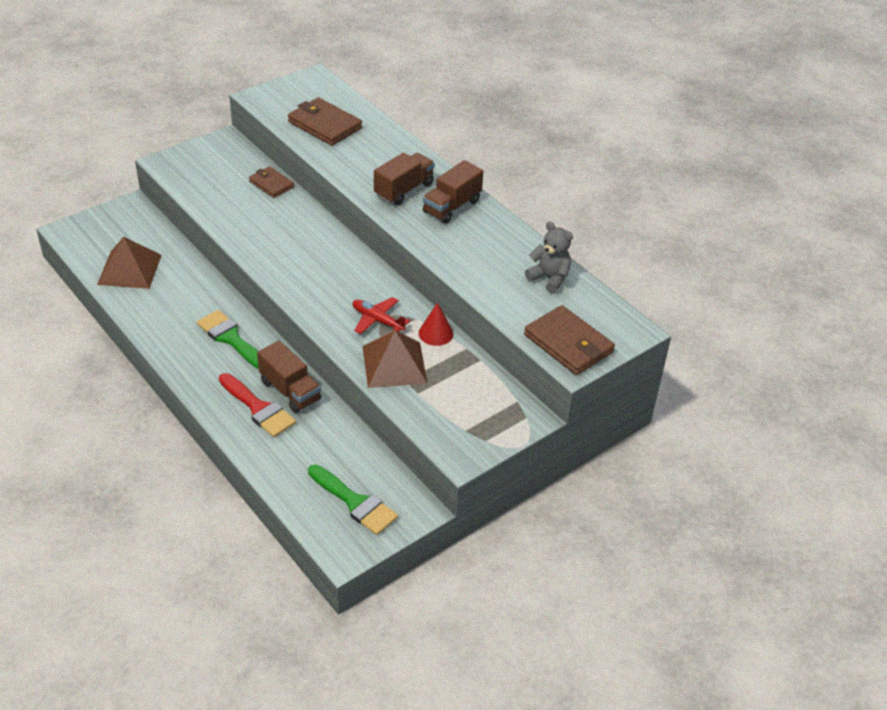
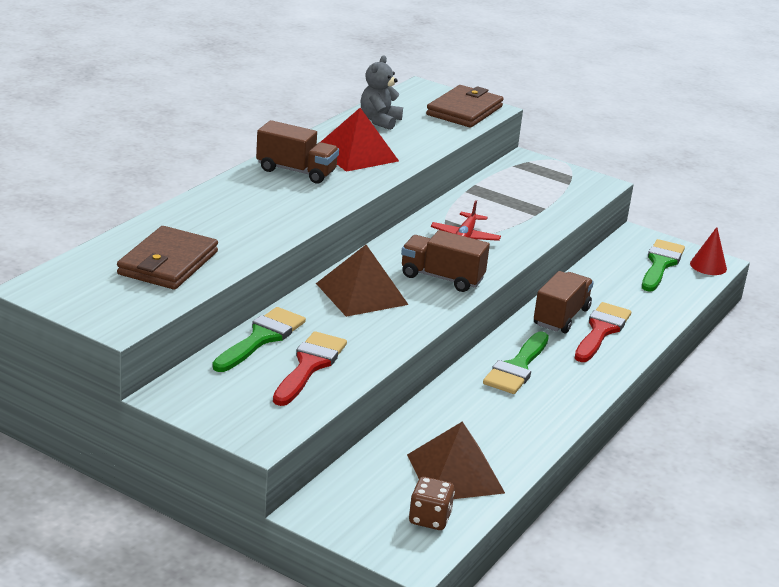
camera: 110 degrees left, 15 degrees down
(95, 246) = (429, 519): none -> brown dice
(228, 196) = (309, 365): none -> red brush
(271, 184) = (261, 338): brown wallet -> green brush
(394, 364) = (519, 222): brown pyramid -> brown pyramid (361, 294)
(404, 190) = (283, 199): brown truck -> brown truck (442, 278)
(436, 333) = (457, 207): red cone -> red cone (708, 266)
(478, 246) = (356, 154): none -> red pyramid

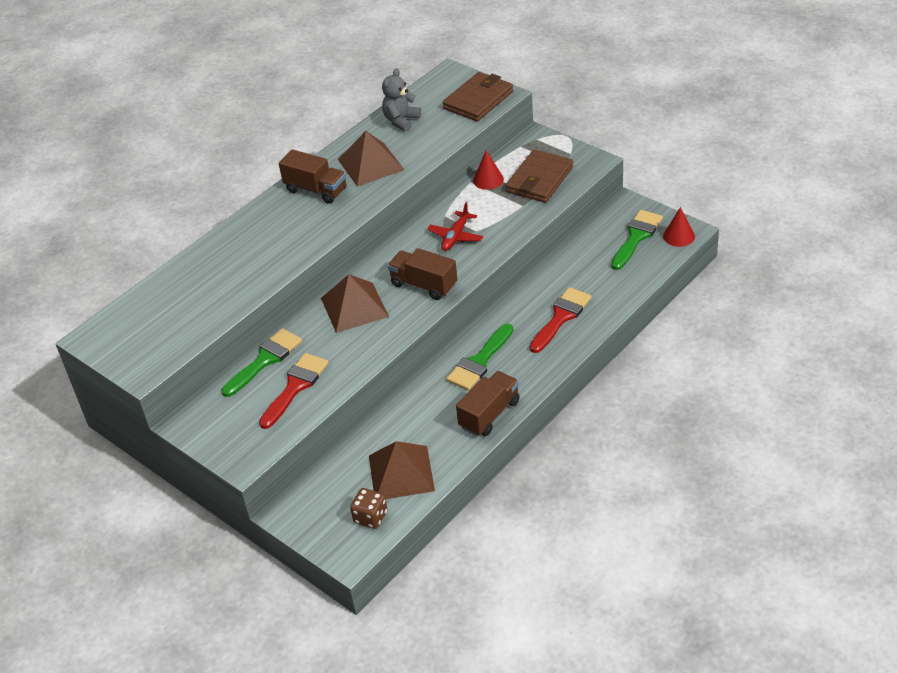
camera: 15 degrees right, 15 degrees up
(168, 263) = (192, 304): brown wallet -> brown wallet (539, 180)
(356, 154) = (370, 164): red pyramid -> brown pyramid
(485, 191) = (488, 180): none -> red cone
(561, 317) = (531, 304): brown truck -> brown truck (489, 414)

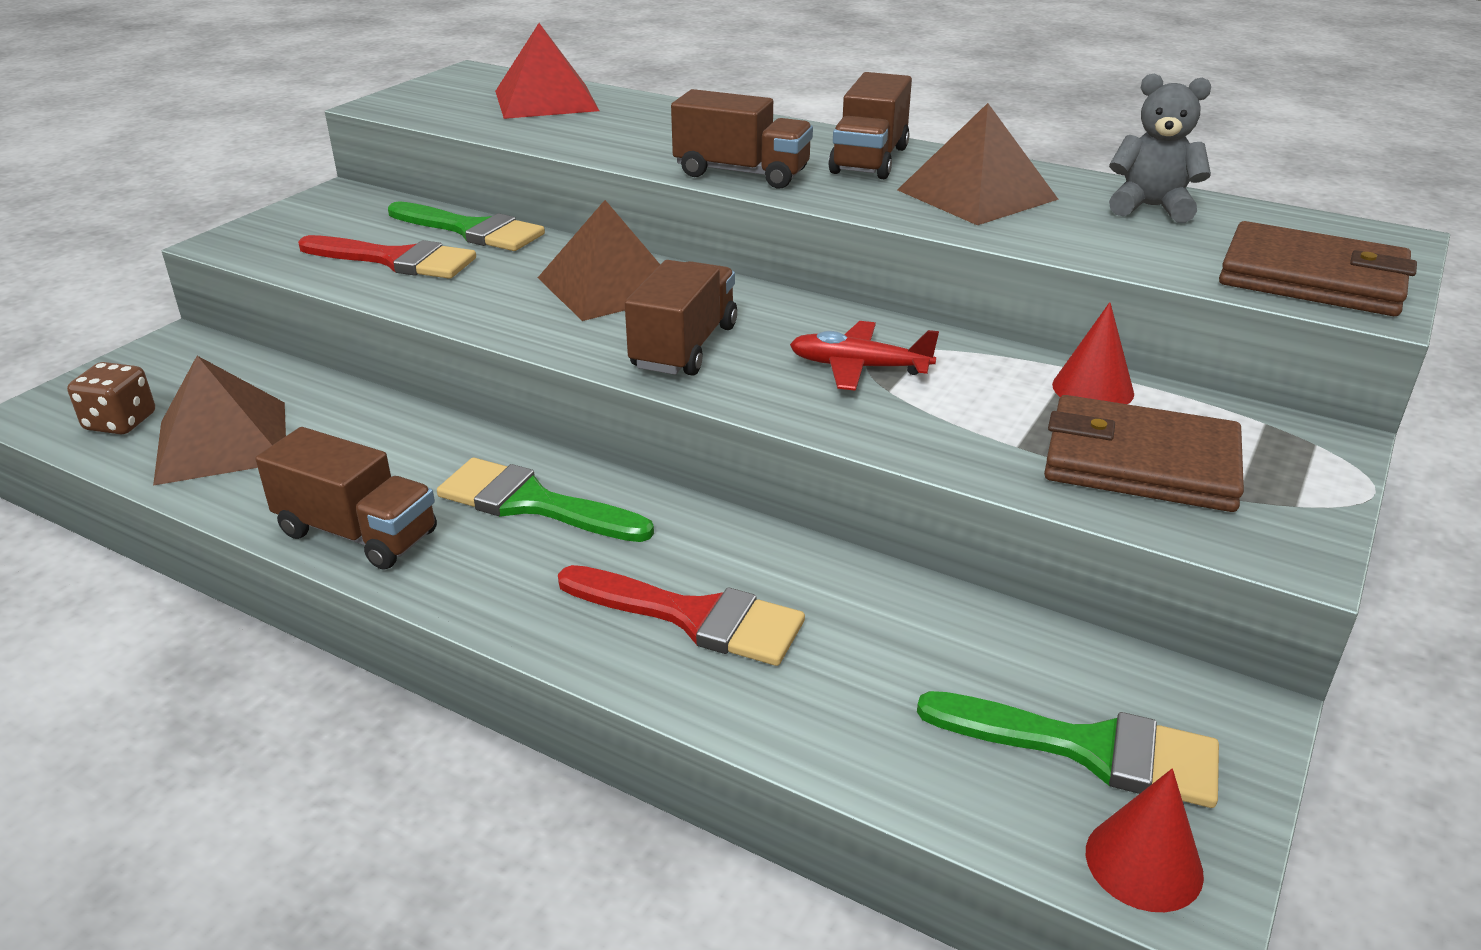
camera: 75 degrees right, 10 degrees down
(168, 302) = (546, 100): none -> red pyramid
(318, 232) = (742, 173): none -> brown truck

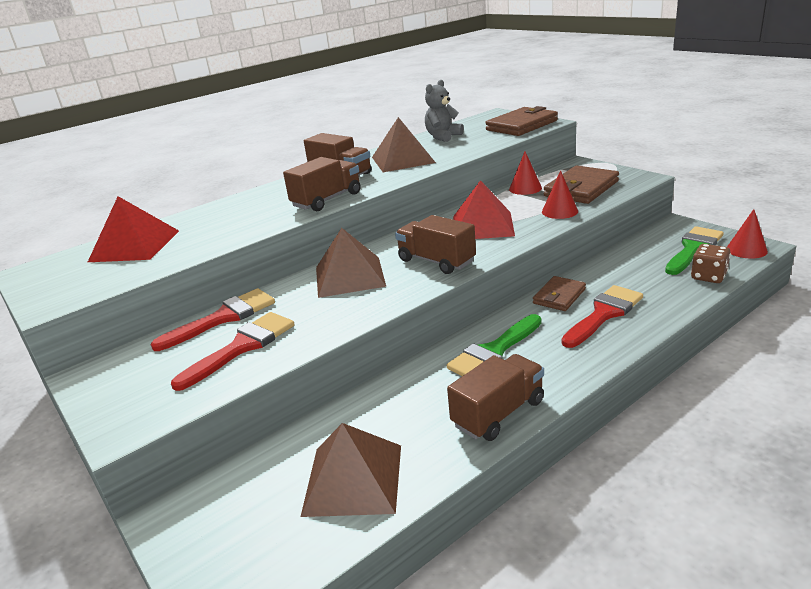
camera: 65 degrees left, 5 degrees down
(120, 422) = (284, 543): brown dice -> brown dice (708, 276)
(472, 230) = (223, 318): green brush -> red brush
(750, 551) = (559, 296): none -> brown wallet
(858, 367) = (482, 225): red plane -> red pyramid
(979, 447) = (559, 211): none -> red cone

